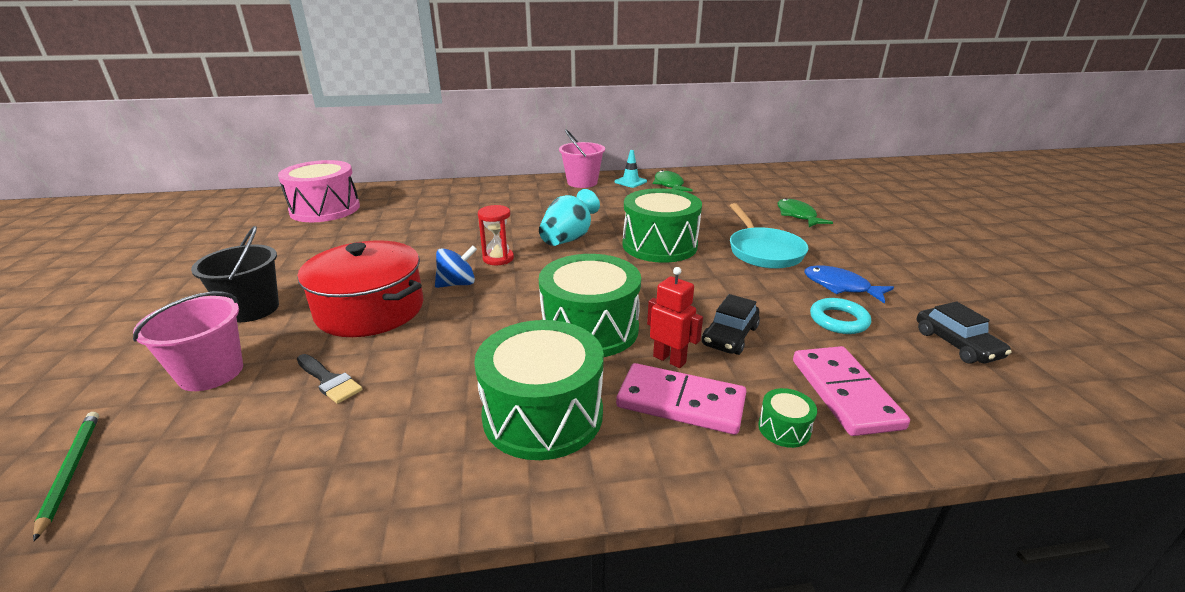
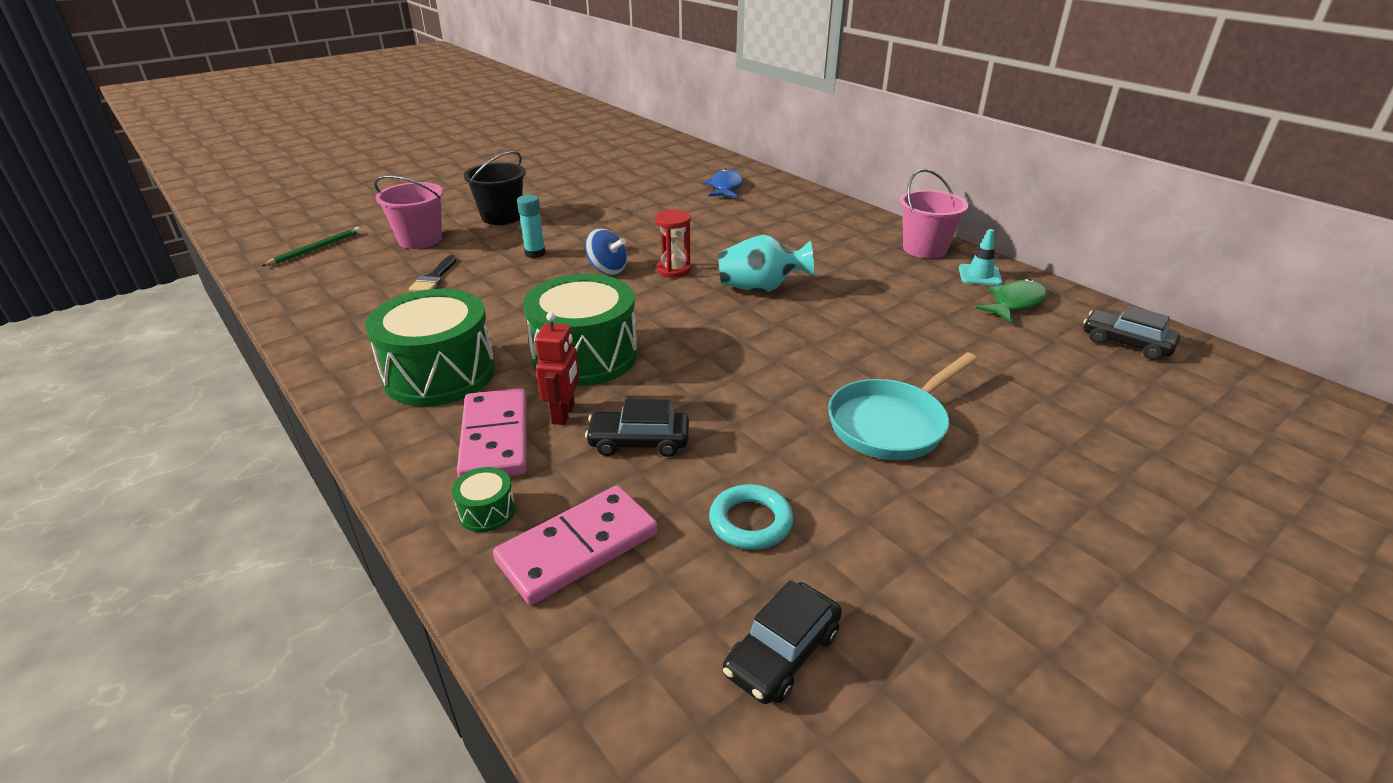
camera: 60 degrees right, 5 degrees up
(325, 209) = (679, 170): pink drum -> none
(370, 309) = (535, 253): red pot -> turquoise glue stick
(659, 245) = (812, 345): green drum -> none
(730, 179) = (1126, 343): none -> black car
(797, 215) = (1071, 432): green fish -> none
(840, 286) = (855, 511): blue fish -> blue fish (726, 187)

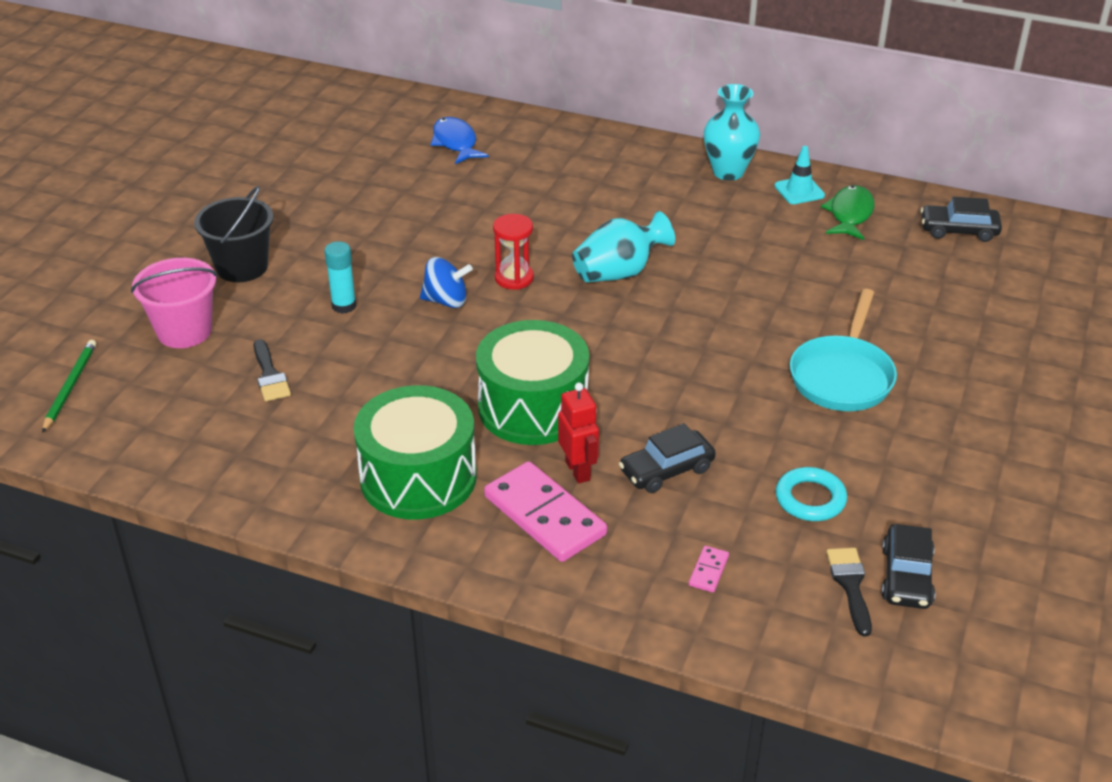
camera: 30 degrees left, 5 degrees up
(487, 511) = (610, 575): green drum -> none
(577, 547) = (708, 571): pink domino -> pink domino, size x0.42
(707, 631) = (850, 585): none -> black brush
(924, 249) = (728, 172): pink bucket -> turquoise vase

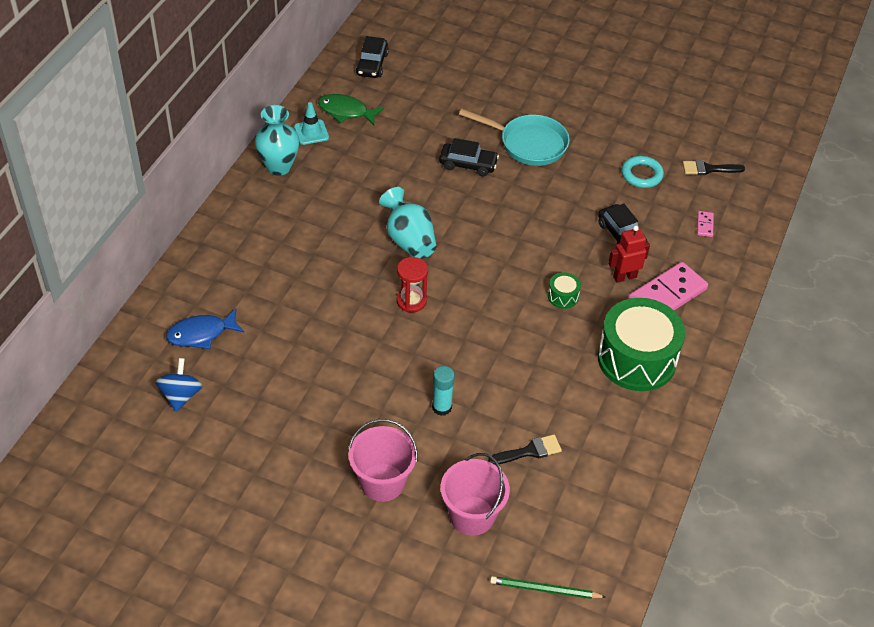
camera: 90 degrees left, 10 degrees up
(242, 267) = (382, 482): black bucket -> pink bucket
(446, 301) = (438, 342): blue spinning top -> blue spinning top (181, 395)
(533, 407) = (563, 296): green drum -> green drum, size x0.41
(708, 571) = (704, 225): pink domino -> pink domino turned 75 degrees clockwise
(906, 576) = (699, 146): black car -> black car (468, 164)

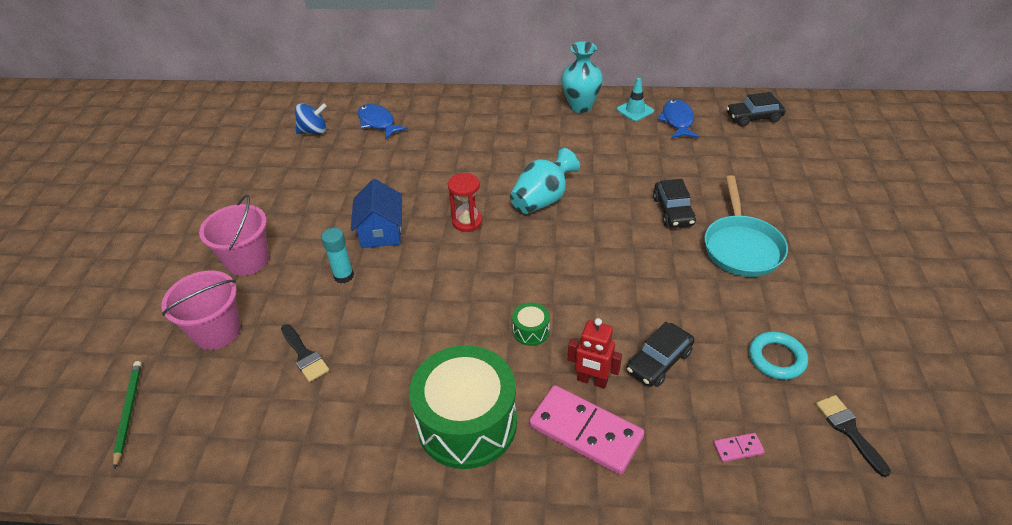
camera: 75 degrees right, 5 degrees down
(346, 111) = (677, 121): green fish -> blue fish
(393, 368) = (381, 232): none -> blue house
(624, 277) = (592, 380): red robot -> red robot turned 150 degrees clockwise

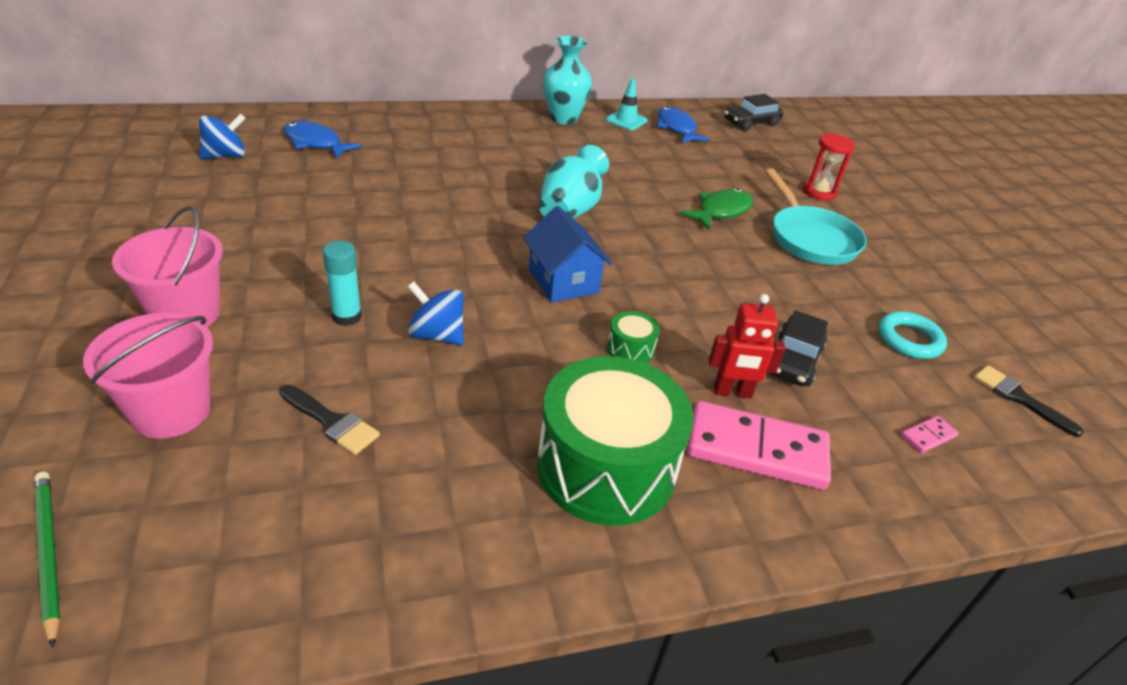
camera: 25 degrees left, 5 degrees down
(381, 232) = (377, 261): blue house -> blue house (563, 281)
(397, 299) = (437, 335): none -> blue spinning top
(467, 222) = (488, 240): red hourglass -> red hourglass (819, 192)
(673, 211) = (721, 211): black car -> green fish

